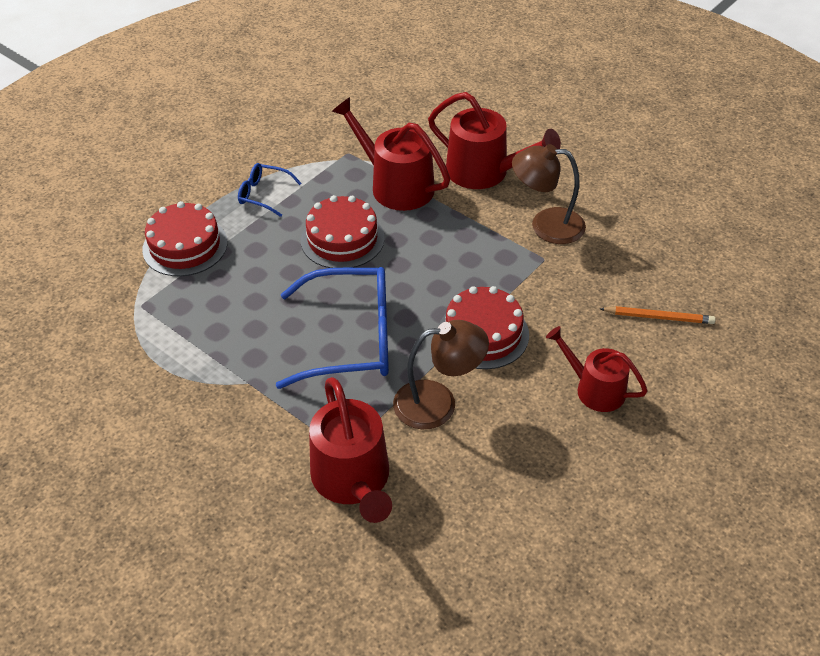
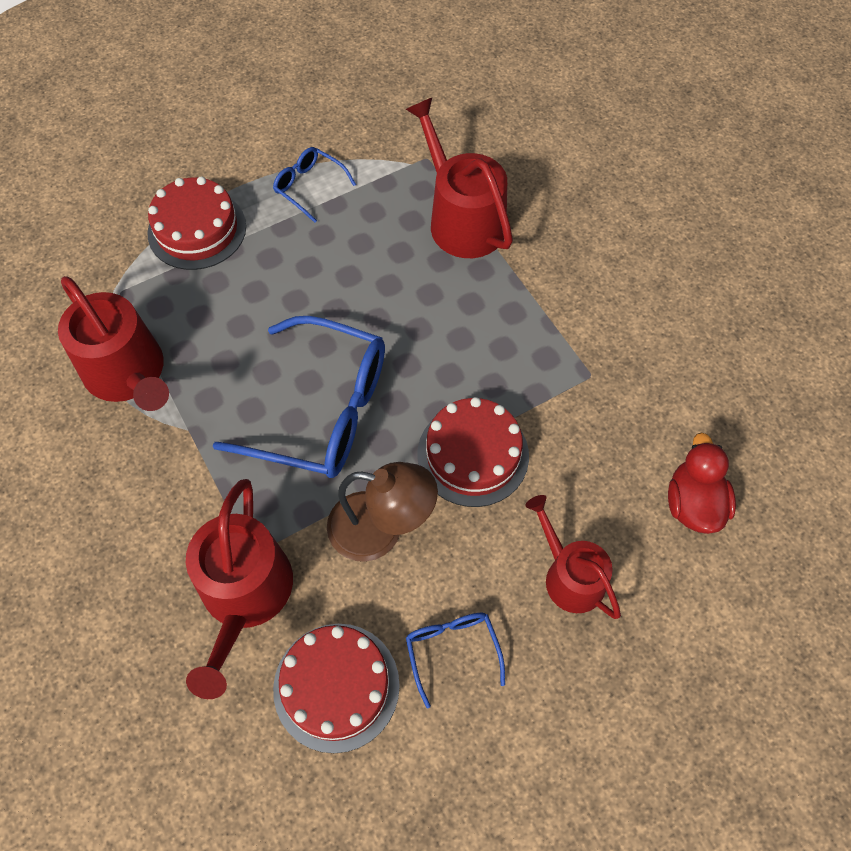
camera: 20 degrees right, 15 degrees up
(342, 239) = (370, 274): red cake -> red cake (336, 686)
(484, 172) = (573, 231): red watering can -> red watering can (128, 374)
(533, 464) = (452, 650): none -> blue glasses
(546, 225) = (614, 329): brown lamp -> none
(658, 317) = (693, 503): orange pencil -> red duck

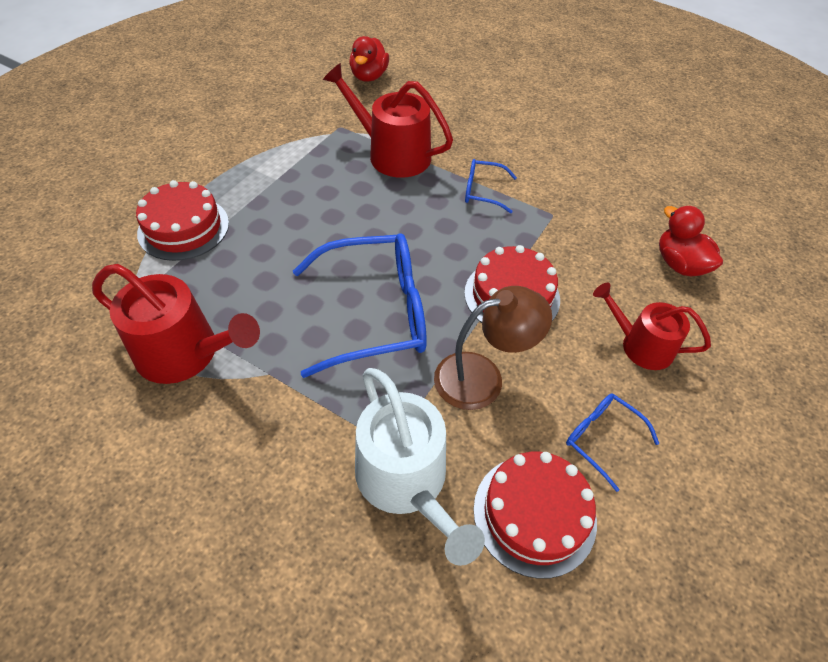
camera: 30 degrees left, 10 degrees down
(245, 595) = (406, 481): red watering can -> white watering can
(309, 187) = (261, 171): blue glasses -> blue glasses (482, 191)
(504, 95) = (369, 76): none -> red duck

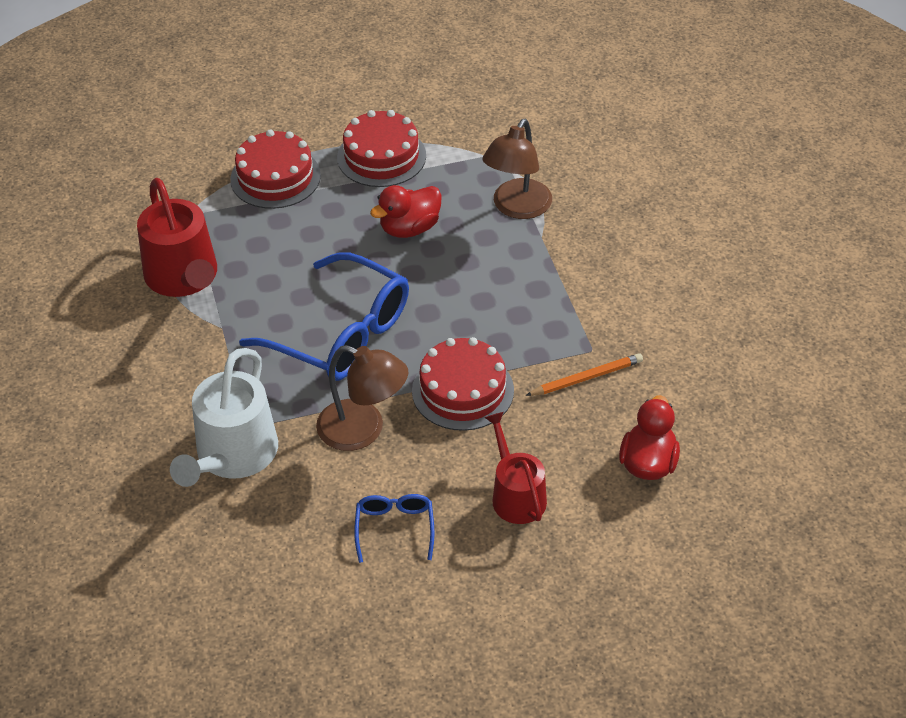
camera: 45 degrees right, 5 degrees down
(369, 76) = (594, 113): red duck -> red duck (409, 228)
(392, 154) = (517, 208): red watering can -> brown lamp
(482, 191) = (555, 290): blue glasses -> none
(534, 514) = (288, 533): red cake -> red cake (381, 156)
(574, 234) = (586, 378): none -> orange pencil

